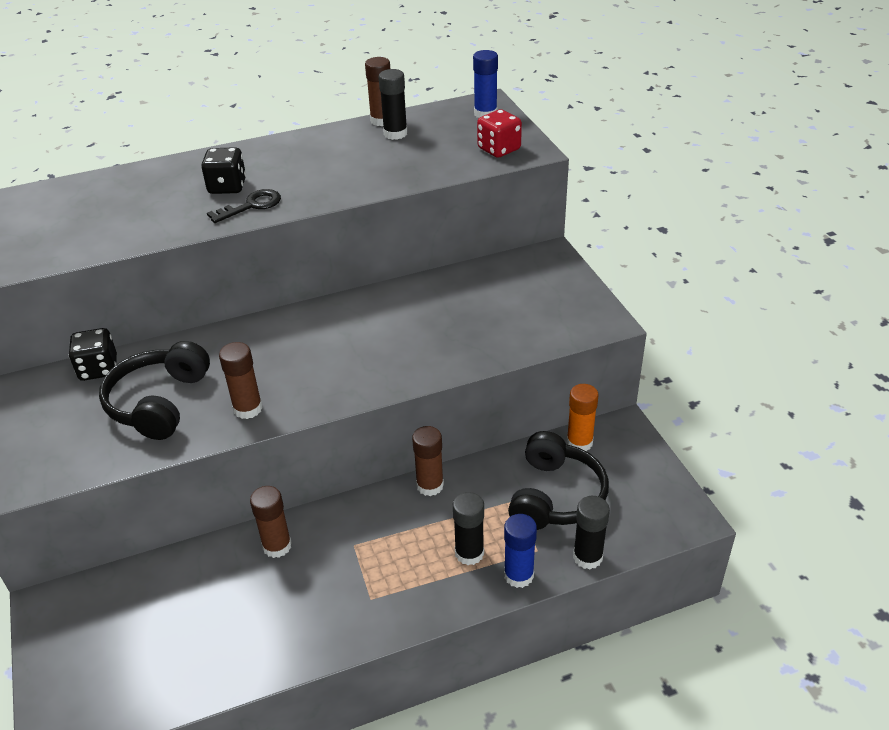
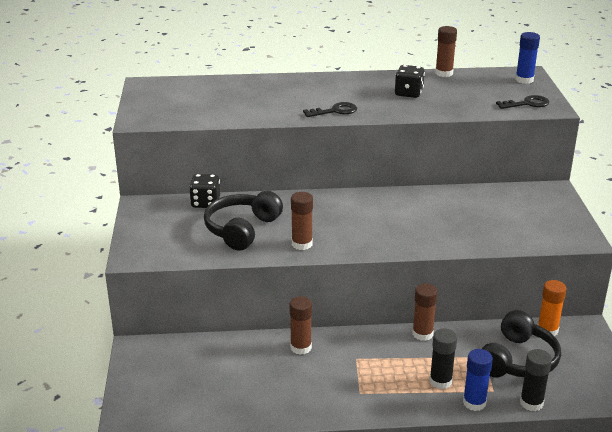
camera: 15 degrees right, 10 degrees down
(227, 187) = (321, 97): black dice -> black dice (408, 93)
(395, 133) = (451, 83): black glue stick -> none
(499, 149) = (527, 104): red dice -> black key

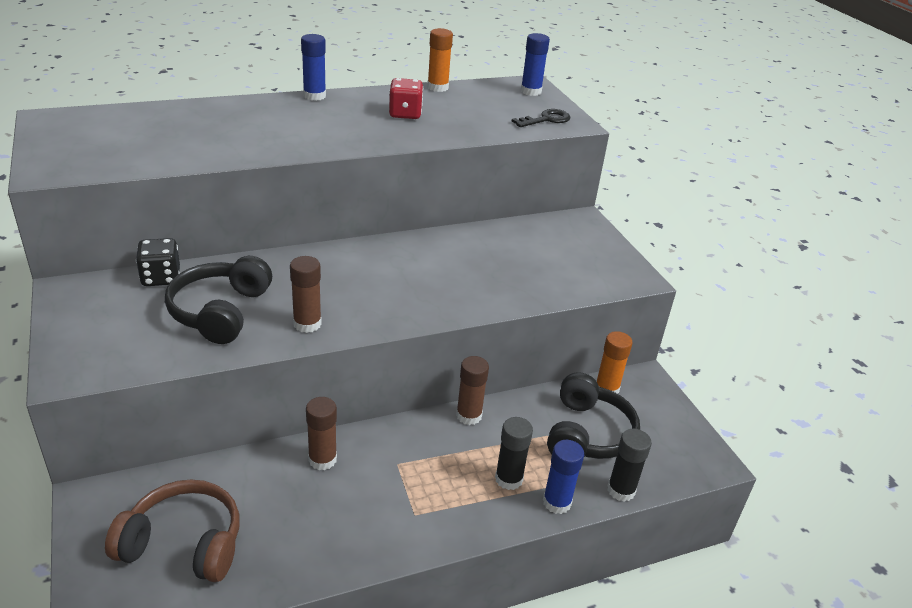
camera: 20 degrees left, 5 degrees up
(192, 384) = (183, 543): none -> brown headphones
(335, 111) = (321, 142): black key -> none
(341, 76) = (314, 96): none -> blue glue stick
(408, 93) = (405, 114): black dice -> red dice
(444, 73) = (437, 87): brown glue stick -> orange glue stick

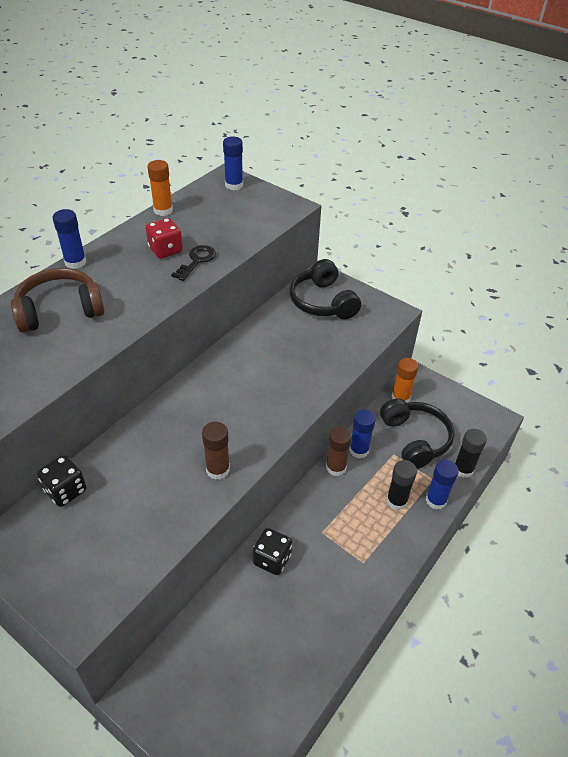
camera: 30 degrees left, 10 degrees up
(183, 543) = (237, 683): brown headphones -> brown headphones (60, 310)
(220, 311) = (144, 495): black headphones -> black headphones (322, 302)
(322, 459) = (272, 559): brown glue stick -> black dice
(510, 412) = (359, 450): none -> blue glue stick
(546, 119) = (270, 210): black key -> black key (196, 261)

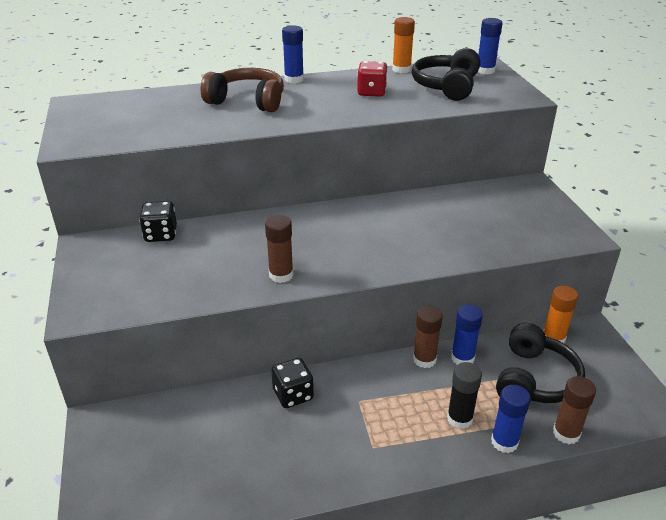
camera: 40 degrees right, 10 degrees down
(196, 261) = (389, 106): black key -> none
(322, 302) = (513, 202): black headphones -> black headphones (446, 86)
(463, 469) = (566, 433): black glue stick -> brown glue stick

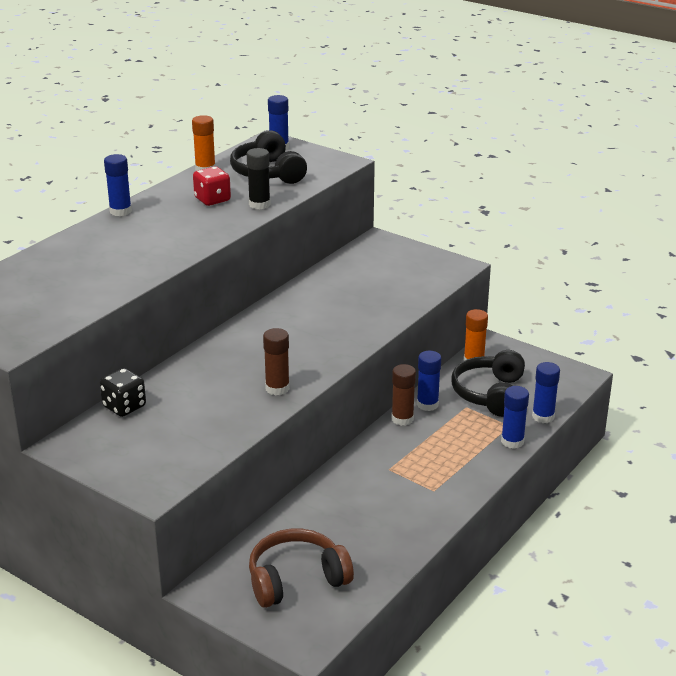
camera: 40 degrees left, 5 degrees down
(247, 101) = (112, 246): brown headphones -> brown headphones (296, 579)
(293, 395) = (336, 490): black dice -> none
(459, 418) = (469, 443): black glue stick -> black glue stick (259, 204)
(534, 379) = (490, 394): black headphones -> black headphones turned 150 degrees counterclockwise
(566, 433) = (543, 416): brown glue stick -> blue glue stick

